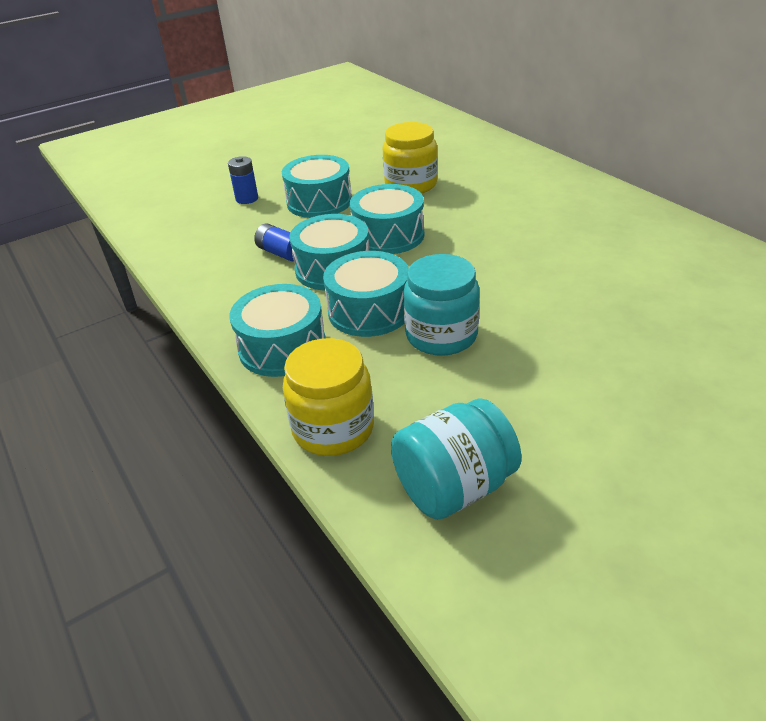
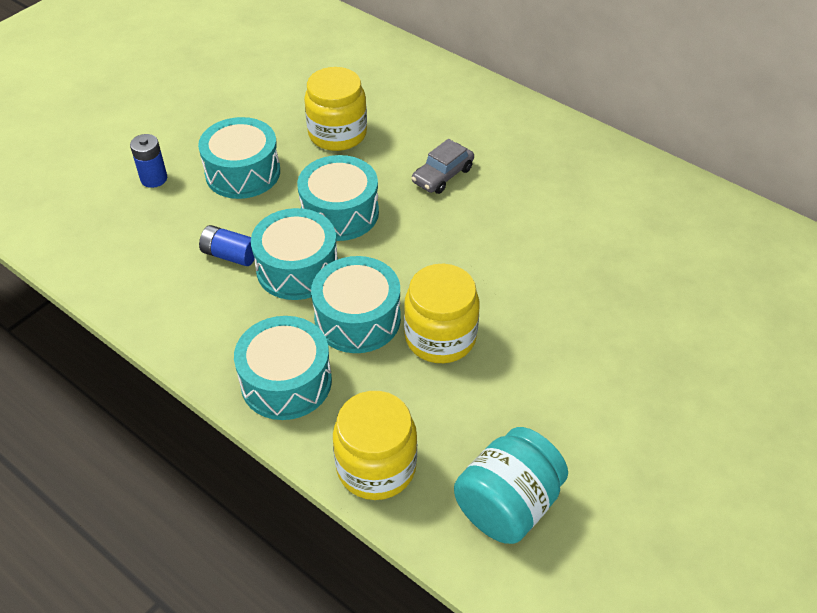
camera: 20 degrees left, 10 degrees up
(441, 335) = (440, 337): turquoise jar -> yellow jar
(493, 220) = (442, 175): none -> grey car

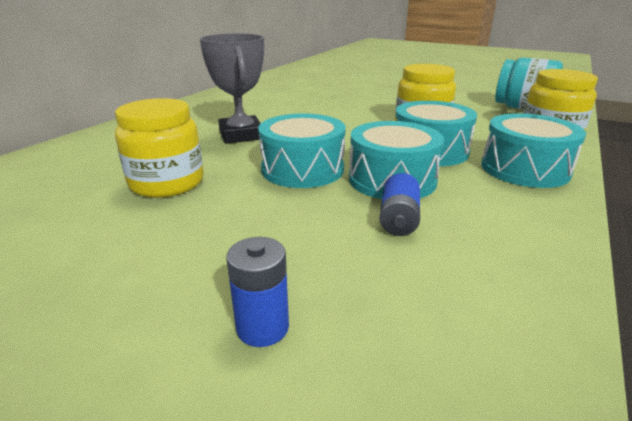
camera: 100 degrees left, 20 degrees down
(243, 173) = (241, 235): turquoise drum -> none
(442, 175) = (241, 135): grey car -> grey trophy

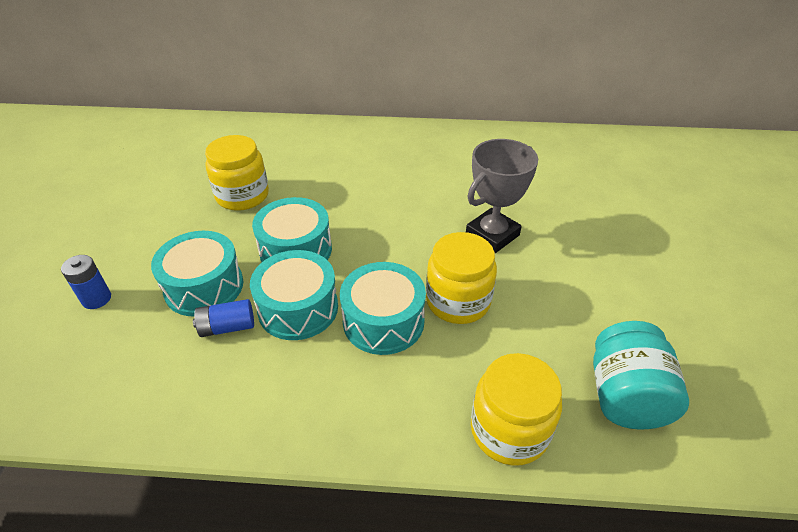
camera: 65 degrees right, 15 degrees up
(241, 135) = (351, 191): grey trophy -> grey trophy (492, 235)
(524, 169) = (371, 405): turquoise drum -> turquoise drum (204, 287)

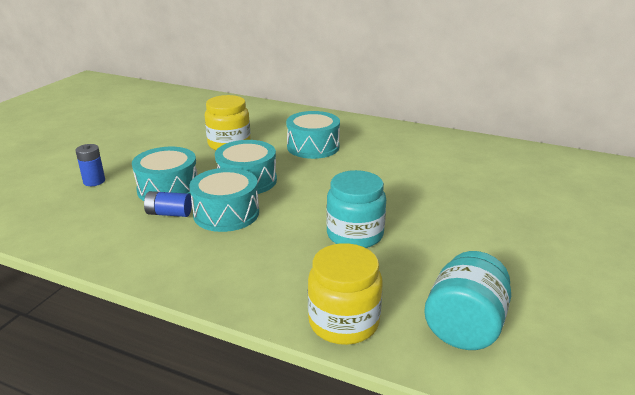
camera: 20 degrees right, 15 degrees down
(383, 321) = (286, 234): turquoise drum -> turquoise drum (313, 147)
(458, 301) = (355, 235): yellow jar -> turquoise jar
(492, 235) = (413, 200): grey trophy -> none

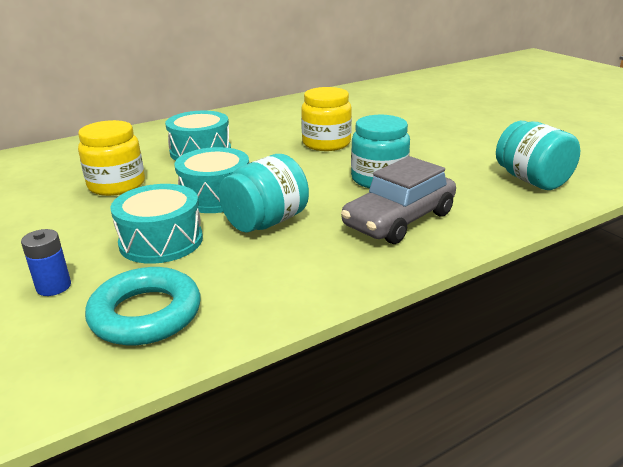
camera: 55 degrees left, 0 degrees up
(81, 219) = (146, 314): none -> turquoise ring
(169, 213) = (220, 252): blue battery -> none
(226, 213) = (266, 222): turquoise drum -> turquoise jar
(285, 269) = (399, 220): none -> grey car
(343, 322) = (494, 217): yellow jar -> yellow jar (326, 143)

